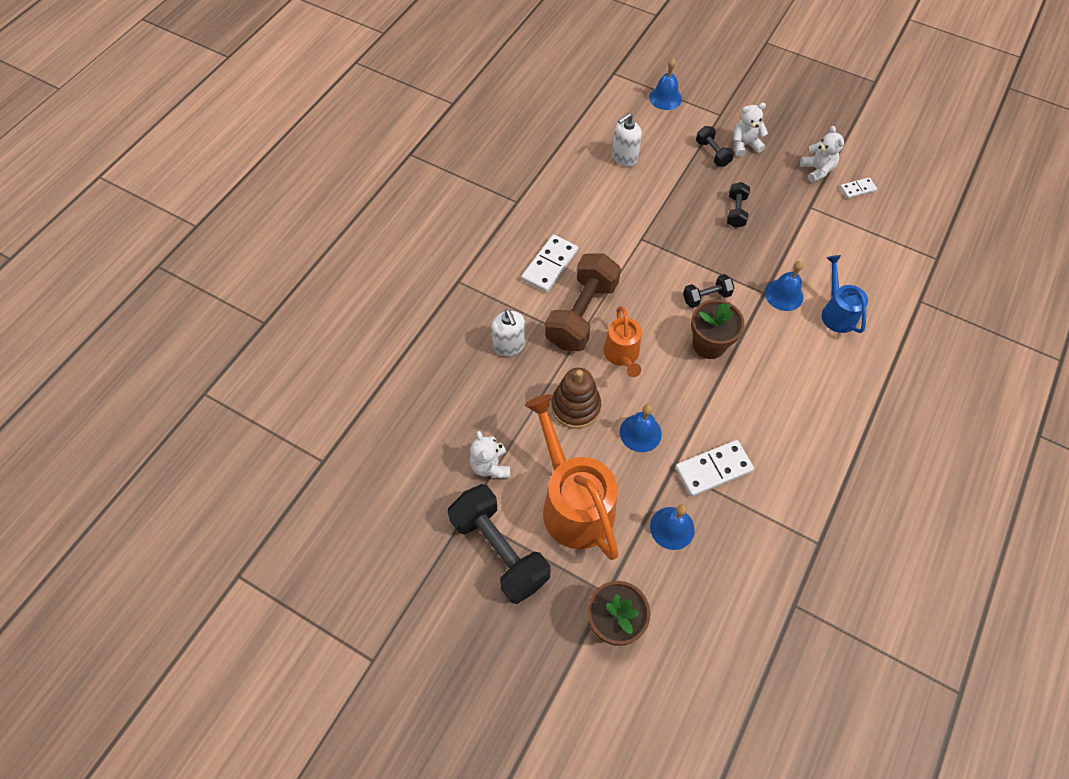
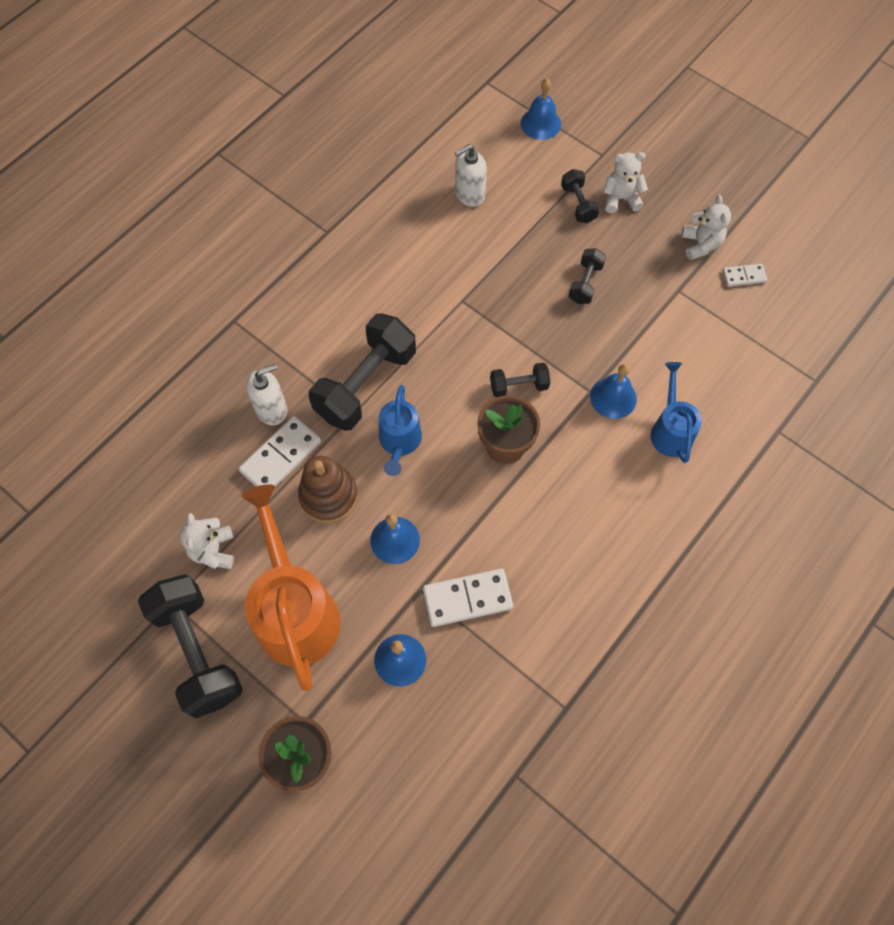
camera: 10 degrees right, 5 degrees up
(509, 345) = (272, 409): white soap dispenser -> white soap dispenser turned 105 degrees counterclockwise
(550, 265) = (345, 317): white domino -> white domino (281, 456)
(582, 314) = (366, 384): brown dumbbell -> black dumbbell
(622, 355) = (399, 442): orange watering can -> blue watering can

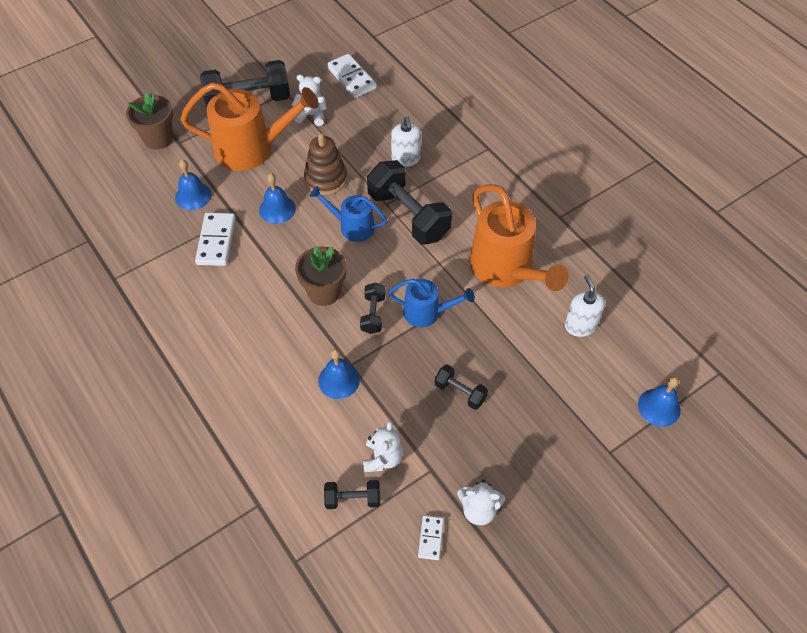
camera: 105 degrees right, 10 degrees down
(281, 456) = (366, 158): white domino -> white domino (351, 78)
(417, 270) = (506, 269): none -> orange watering can
(578, 204) = (551, 412): black dumbbell -> black dumbbell (352, 499)
(620, 199) = (550, 452): white teddy bear -> white teddy bear (382, 458)
(670, 430) = (293, 415): blue watering can -> blue watering can (427, 313)

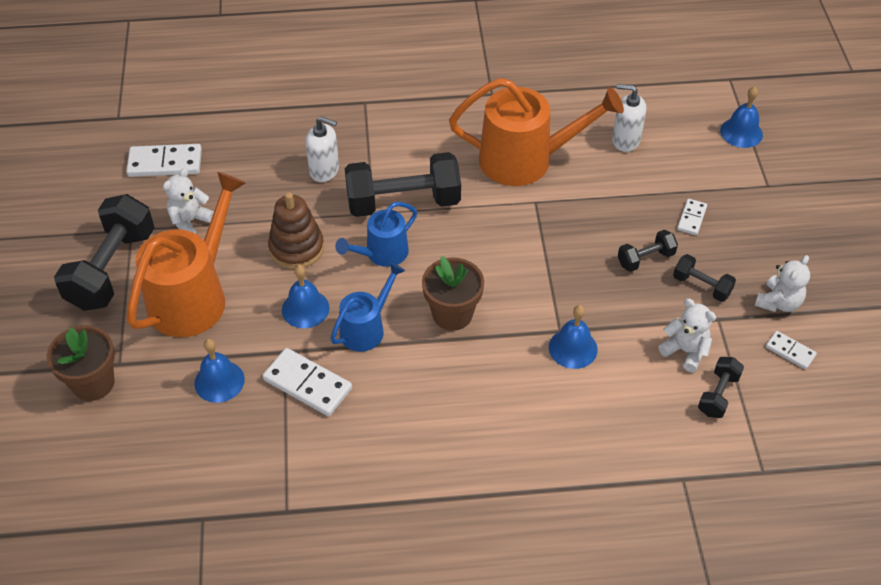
camera: 60 degrees left, 5 degrees down
(373, 314) = (509, 285): black dumbbell -> black dumbbell (701, 286)
(427, 313) = (537, 242): blue watering can -> blue watering can (366, 328)
(528, 408) = (691, 218): none -> white domino

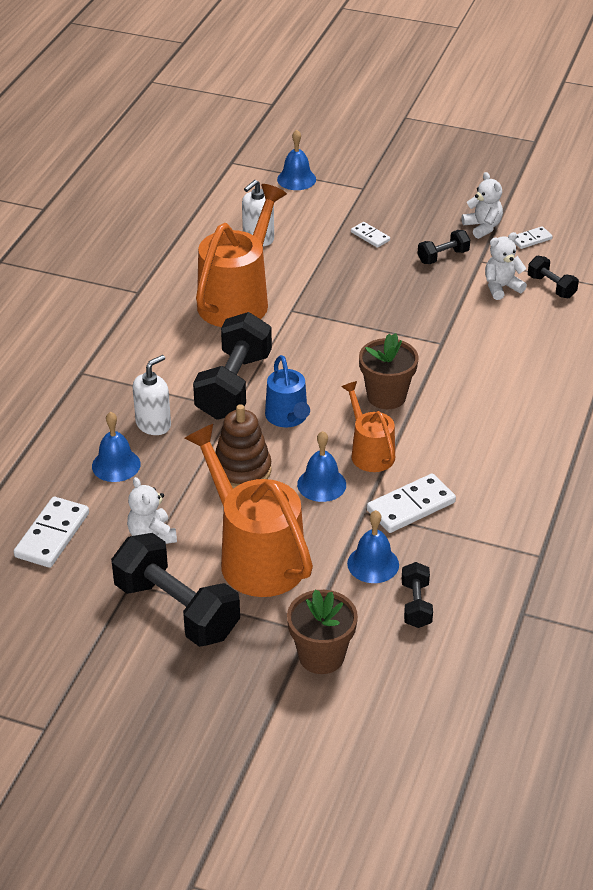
camera: 65 degrees left, 10 degrees down
(366, 328) = (369, 452): blue watering can -> orange watering can
(573, 348) = (464, 342): blue bell -> blue bell (116, 465)
(645, 259) = (396, 274): black dumbbell -> black dumbbell (416, 605)

